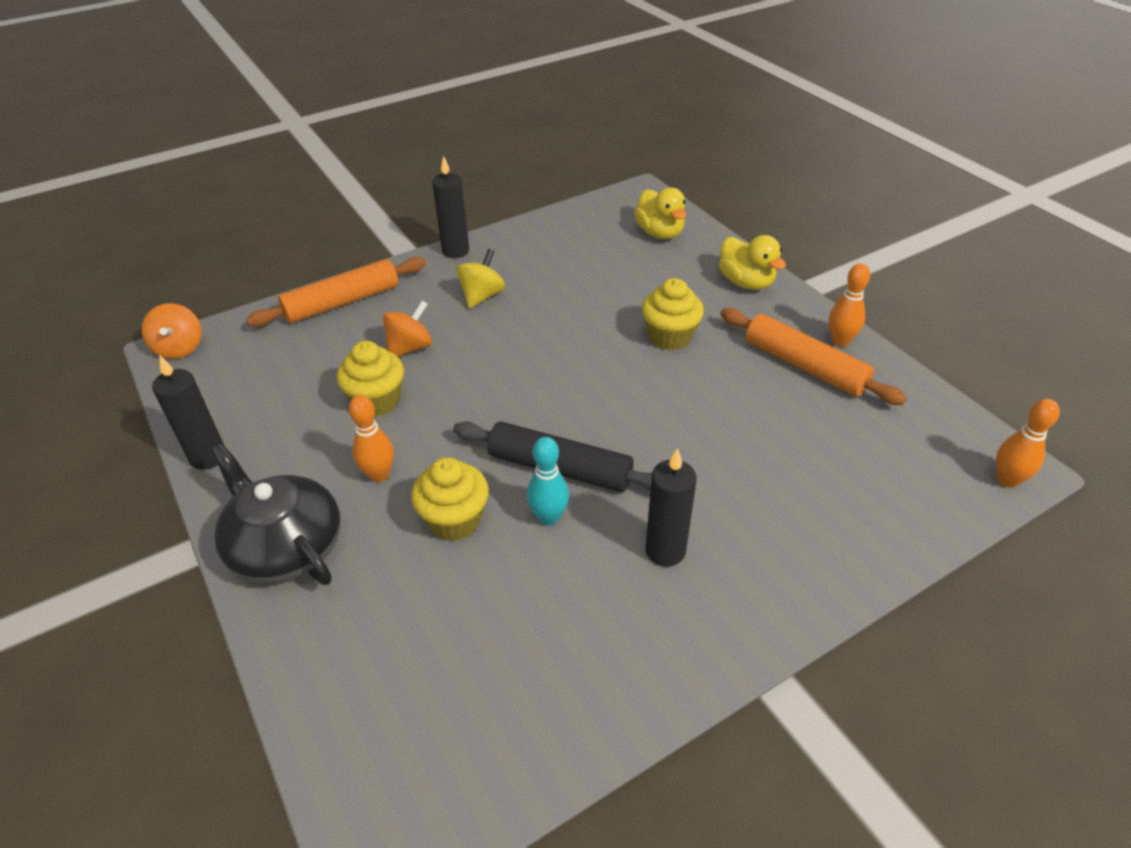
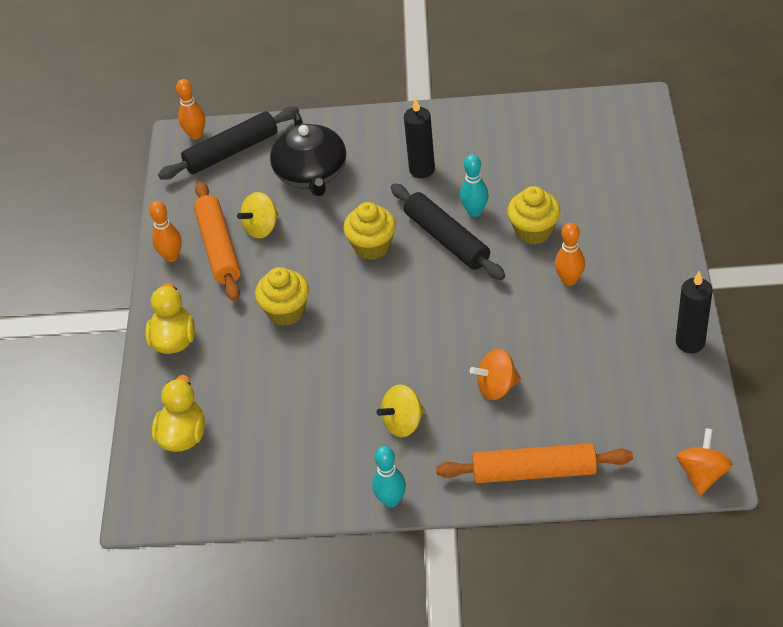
camera: 145 degrees left, 5 degrees up
(285, 546) = (647, 254): black teapot -> black teapot (311, 173)
(377, 401) = (546, 343): yellow cupcake -> yellow cupcake (372, 246)
(455, 251) = (391, 500): black candle -> turquoise bowling pin
(784, 401) = (261, 228): none -> yellow spinning top
(934, 476) = (231, 151): none -> black rolling pin

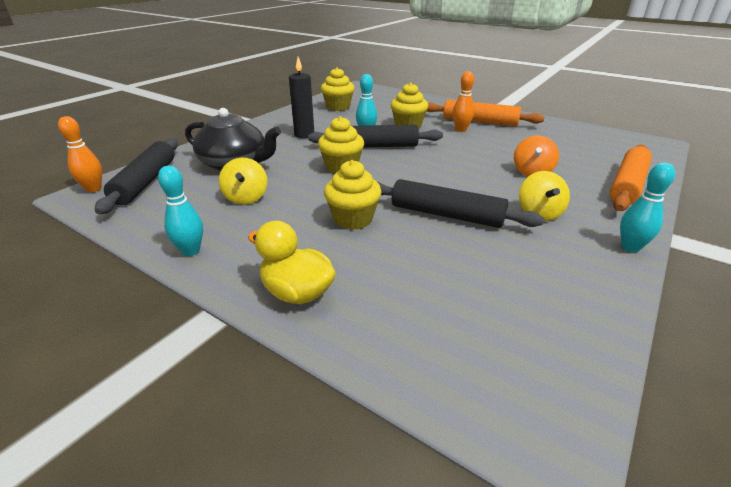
camera: 60 degrees left, 15 degrees down
(171, 256) = (191, 251): orange bowling pin -> turquoise bowling pin
(183, 435) = (444, 343): yellow duck -> none
(219, 248) = (229, 223): orange rolling pin -> orange rolling pin (480, 121)
(345, 363) = (446, 215): none -> black rolling pin
(534, 138) = (338, 107): none -> yellow cupcake
(690, 342) = (545, 121): black candle -> none
(702, 474) = (656, 145): orange spinning top -> none

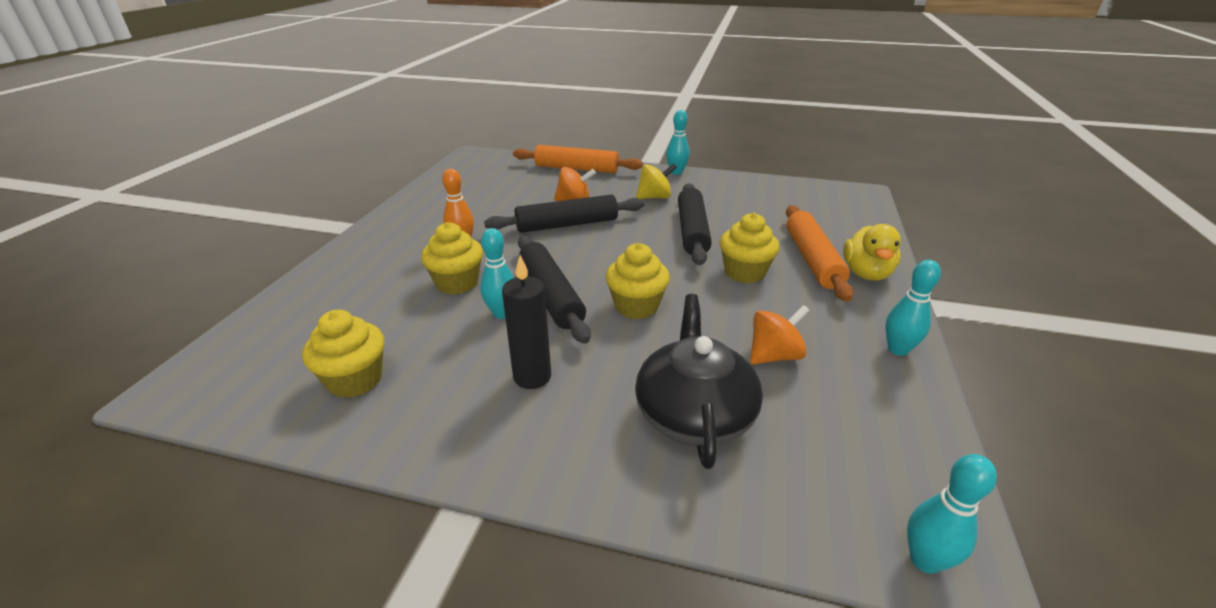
camera: 110 degrees left, 0 degrees up
(93, 189) = (925, 560): orange bowling pin -> turquoise bowling pin
(146, 182) = (837, 495): black rolling pin -> black rolling pin (567, 225)
(246, 198) = (774, 355): yellow spinning top -> orange spinning top
(480, 121) = (425, 234): orange rolling pin -> orange rolling pin (812, 259)

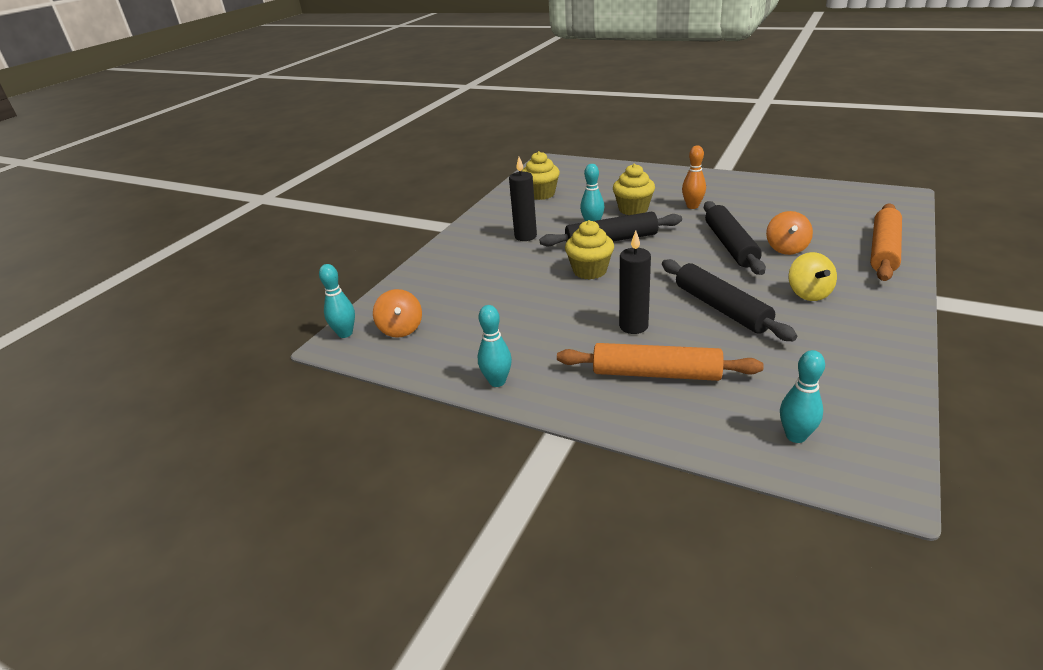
camera: 105 degrees right, 0 degrees up
(676, 172) = (902, 315): turquoise bowling pin -> turquoise bowling pin (795, 436)
(692, 231) = (721, 308): black rolling pin -> black rolling pin turned 45 degrees clockwise
(694, 413) = (473, 282): black teapot -> none
(744, 272) = (633, 326): yellow cupcake -> black candle
(774, 355) = (513, 320): orange spinning top -> orange spinning top (401, 329)
(866, 273) = (622, 404): yellow duck -> none

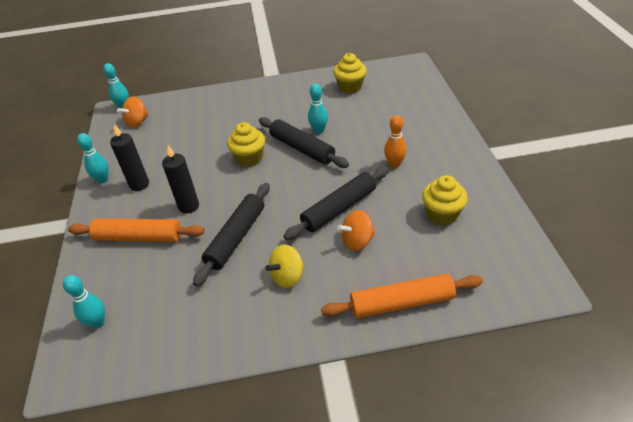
camera: 55 degrees right, 10 degrees up
(525, 236) = (278, 111): black candle -> black candle (139, 184)
(633, 209) = (362, 138): yellow cupcake -> yellow cupcake (442, 214)
(656, 373) = (139, 237): orange rolling pin -> orange rolling pin turned 60 degrees counterclockwise

